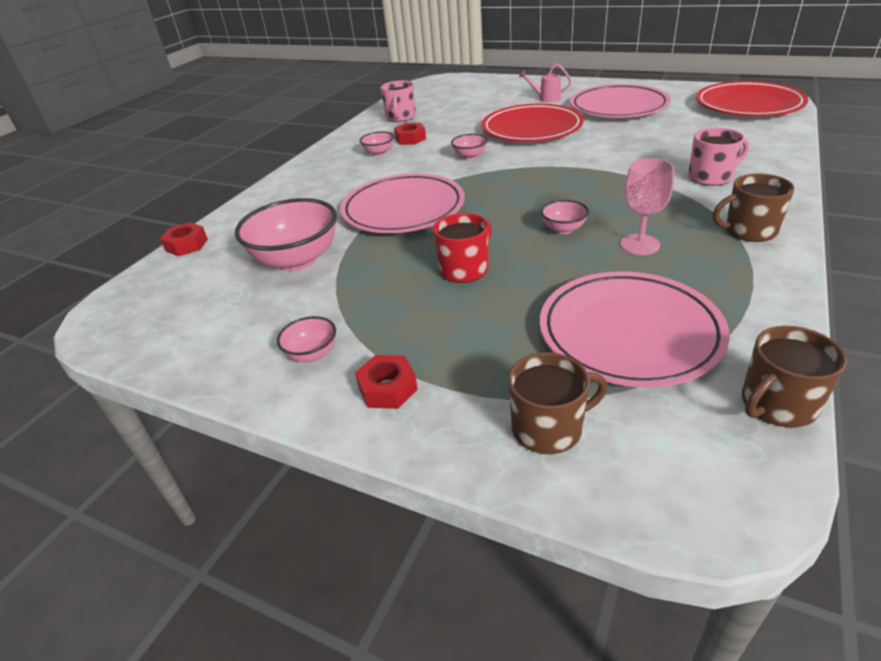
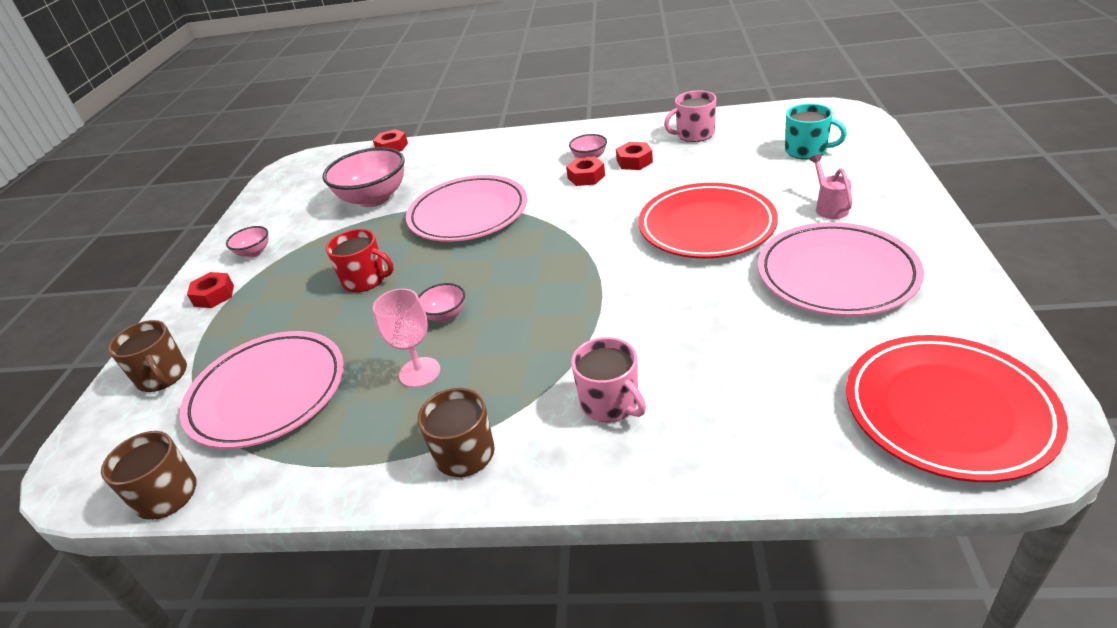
camera: 70 degrees right, 0 degrees up
(408, 157) = (586, 177): none -> red nut
(470, 156) = (603, 210): pink bowl -> none
(472, 94) = (807, 151): none -> turquoise mug

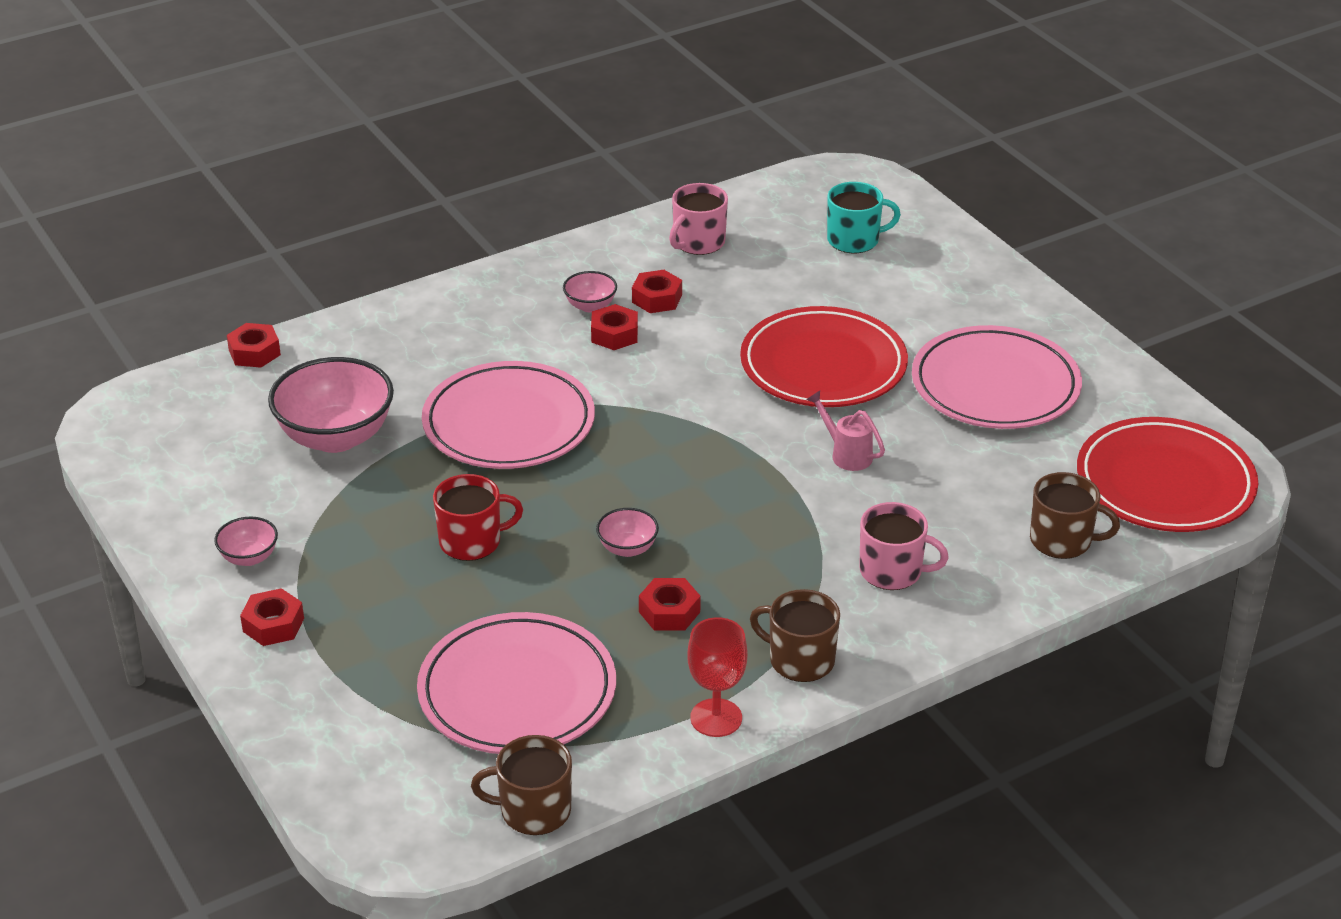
camera: 40 degrees left, 0 degrees up
(162, 376) = (349, 726): brown mug -> brown mug (1062, 540)
(355, 476) = (716, 718): none -> red goblet
(419, 372) = (669, 612): pink goblet -> red nut
(829, 207) = (932, 310): pink watering can -> pink watering can (846, 454)

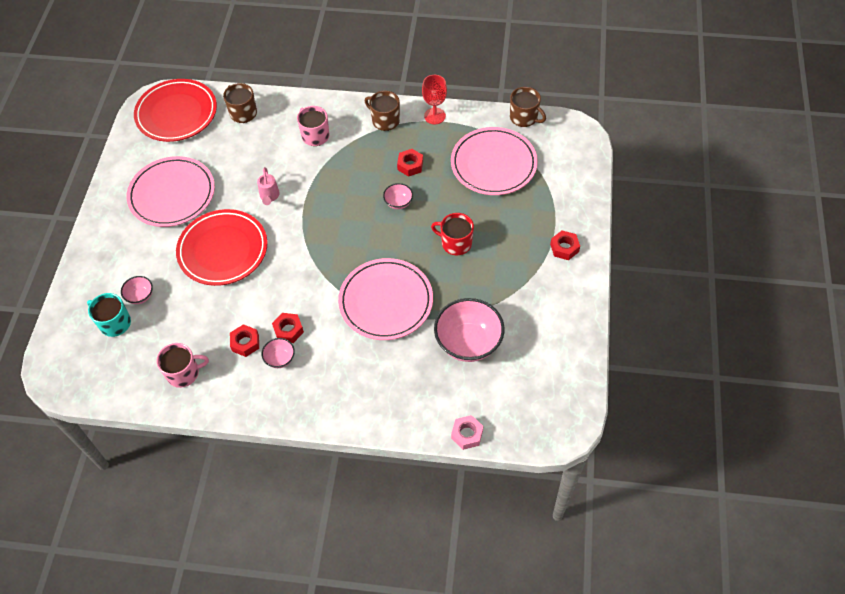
camera: 140 degrees left, 20 degrees up
(249, 557) = (553, 290): pink bowl -> pink bowl (140, 296)
(254, 352) = (467, 434): red nut -> pink nut
(800, 660) = (385, 120): brown mug -> brown mug turned 150 degrees clockwise

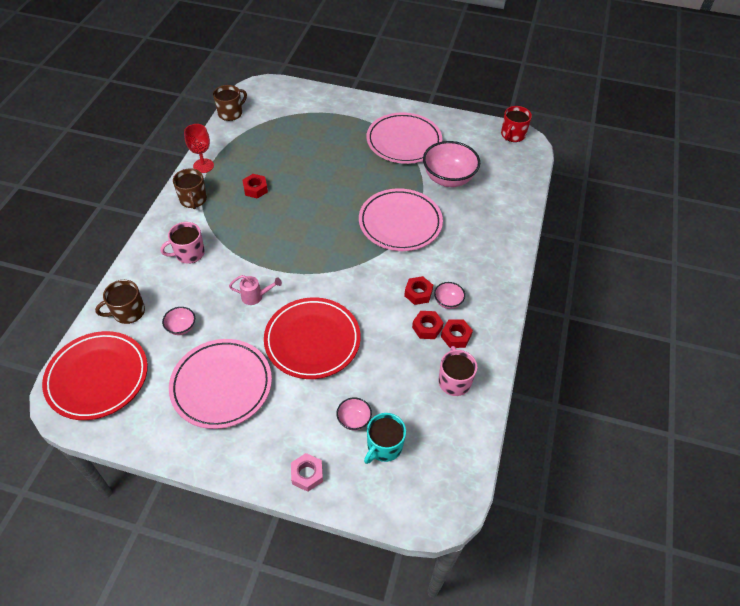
camera: 85 degrees left, 5 degrees down
(385, 120) = (193, 199): brown mug -> brown mug turned 60 degrees counterclockwise
(398, 203) = (295, 202): pink bowl -> pink bowl (181, 327)
(455, 243) = (350, 172): red mug -> red mug (512, 135)
(467, 434) = (528, 191): pink nut -> pink nut (307, 474)
(493, 164) = (274, 138): pink plate -> pink plate (404, 141)
(564, 248) = (371, 114): red nut -> red nut (456, 336)

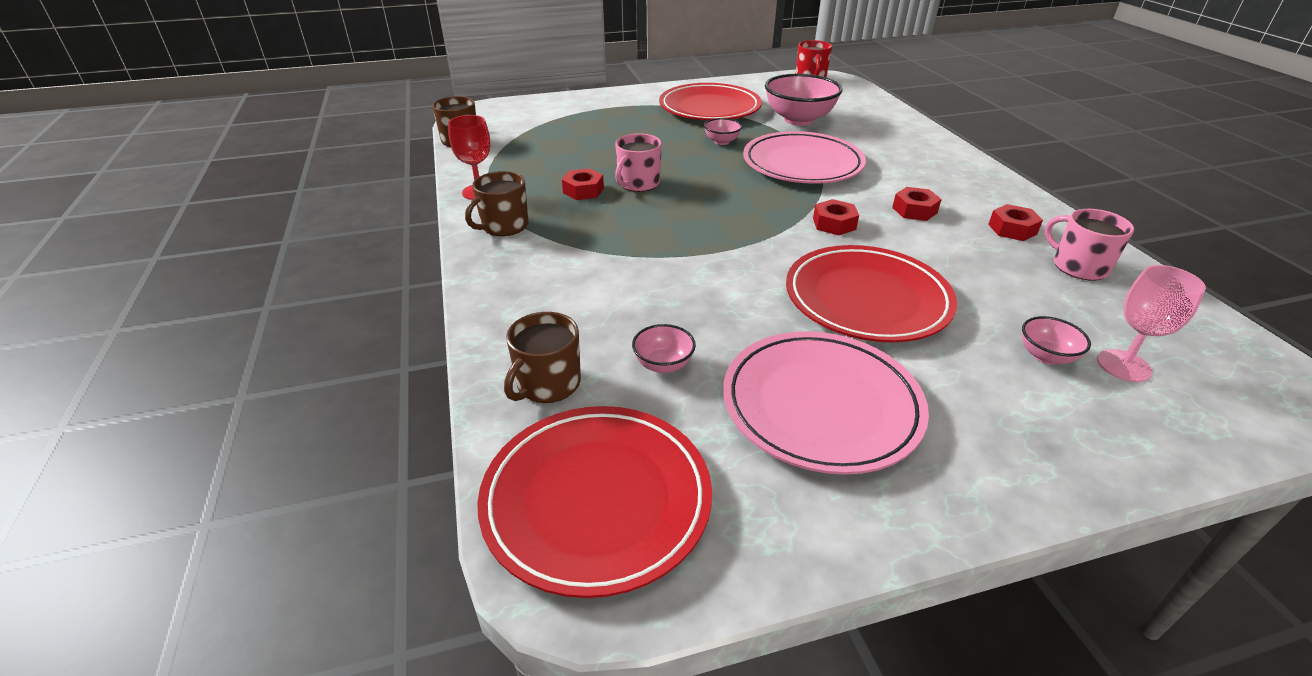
camera: 30 degrees left, 15 degrees down
(189, 253) = (567, 279): pink mug -> pink mug (638, 183)
(193, 199) = (504, 226): brown mug -> brown mug turned 90 degrees clockwise
(256, 296) = (727, 286): pink watering can -> none
(307, 474) = (1097, 451): pink nut -> none
(384, 446) = (1123, 365): turquoise mug -> pink goblet
(404, 141) = (709, 108): pink plate -> red plate
(427, 327) = (972, 234): red nut -> red nut (834, 224)
(448, 302) = (955, 205): pink bowl -> pink bowl (721, 141)

